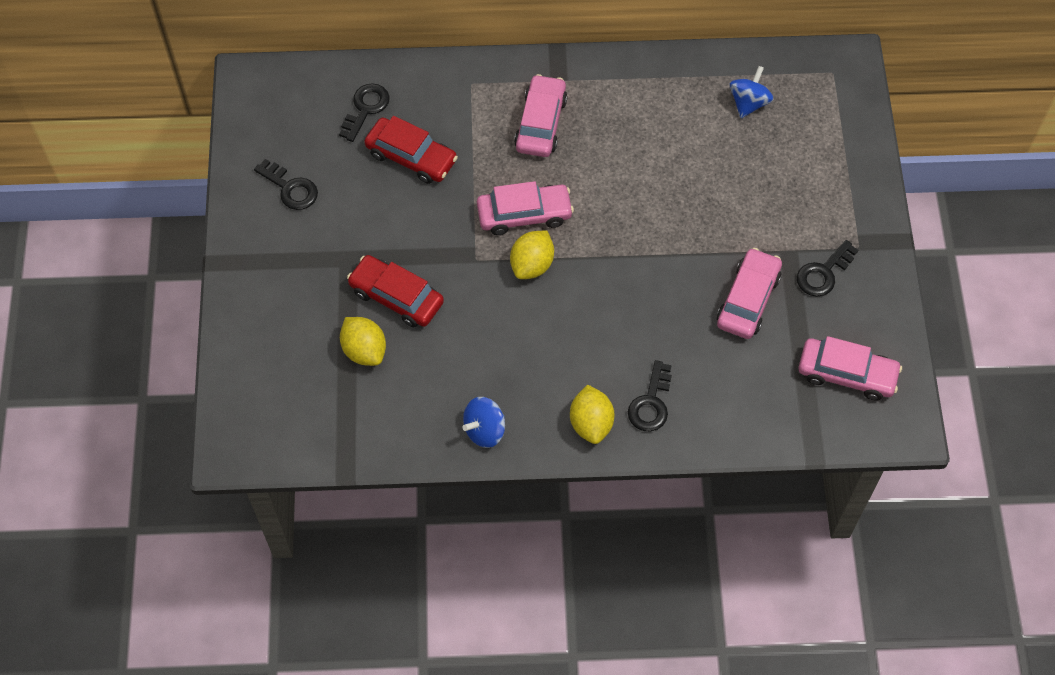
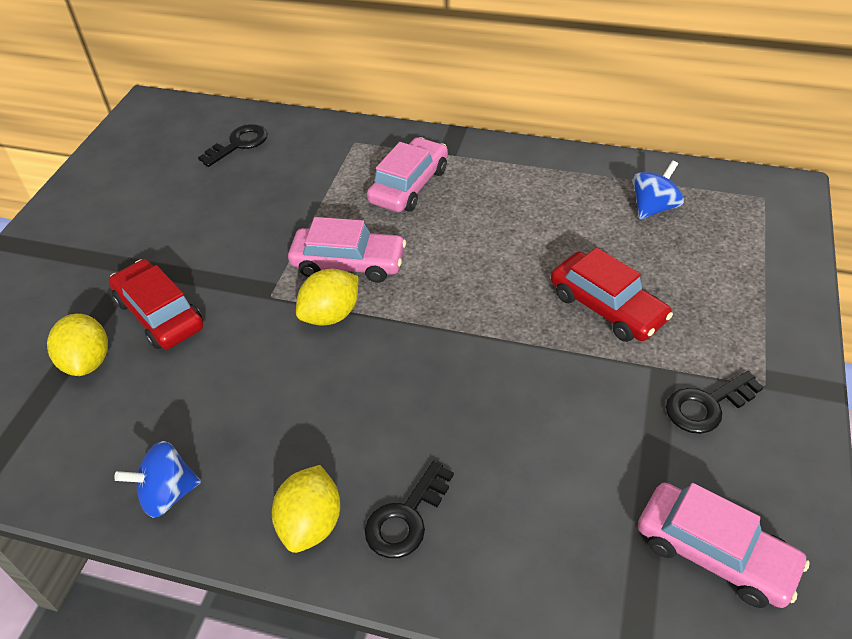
camera: 20 degrees right, 15 degrees down
(290, 188) = (122, 194): black key -> none
(411, 157) = (258, 190): red car -> red car (607, 307)
(748, 300) = (590, 415): pink car -> none

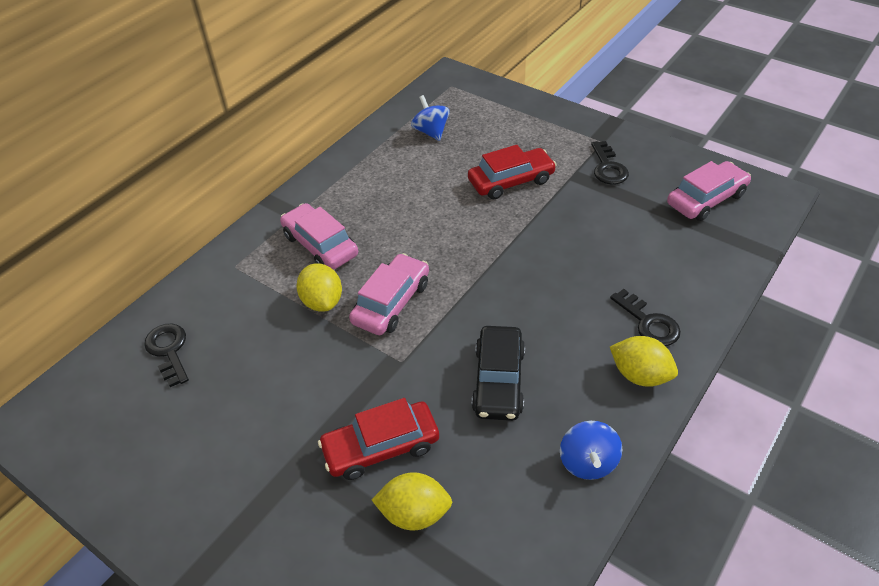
camera: 70 degrees left, 0 degrees up
(265, 383) = (498, 381): none -> black car
(331, 315) = (444, 325): yellow lemon -> yellow lemon (322, 301)

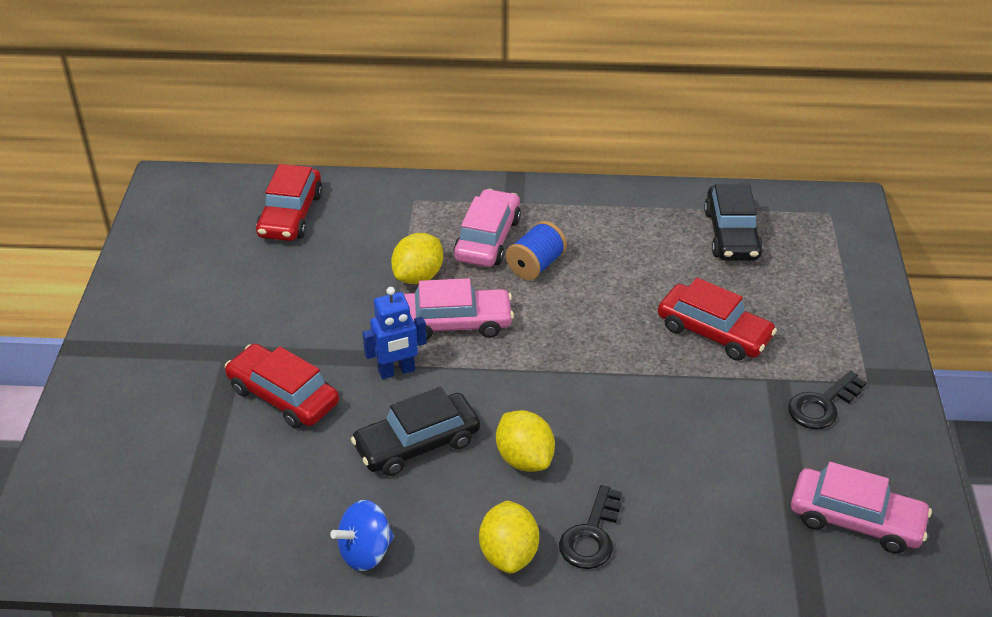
camera: 55 degrees right, 5 degrees down
(169, 351) = (290, 215): black key -> red car
(372, 233) = (535, 265): none -> blue spool
(413, 360) = (396, 371): none -> blue robot
(414, 513) = (230, 450): yellow lemon -> yellow lemon (524, 459)
(431, 132) = (731, 234): blue spinning top -> black car

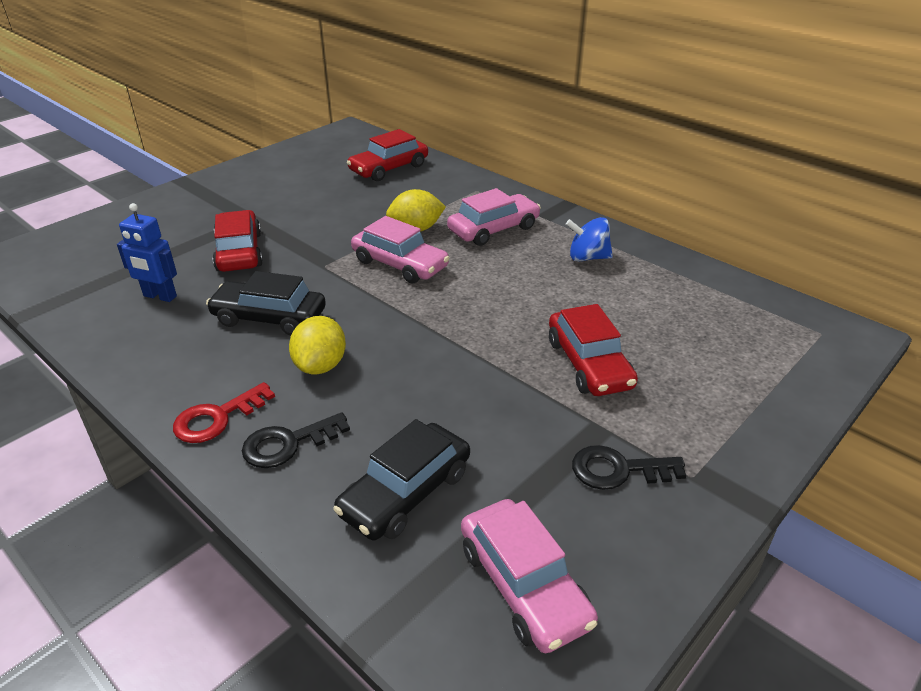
camera: 40 degrees right, 5 degrees down
(365, 552) = (142, 359): blue spinning top -> blue spinning top (587, 257)
(396, 371) = (322, 272): blue robot -> blue robot (159, 296)
(509, 554) = (217, 418): yellow lemon -> red key
(535, 265) = (505, 258): blue spool -> none
(731, 234) = (698, 307): black car -> black car (405, 492)

